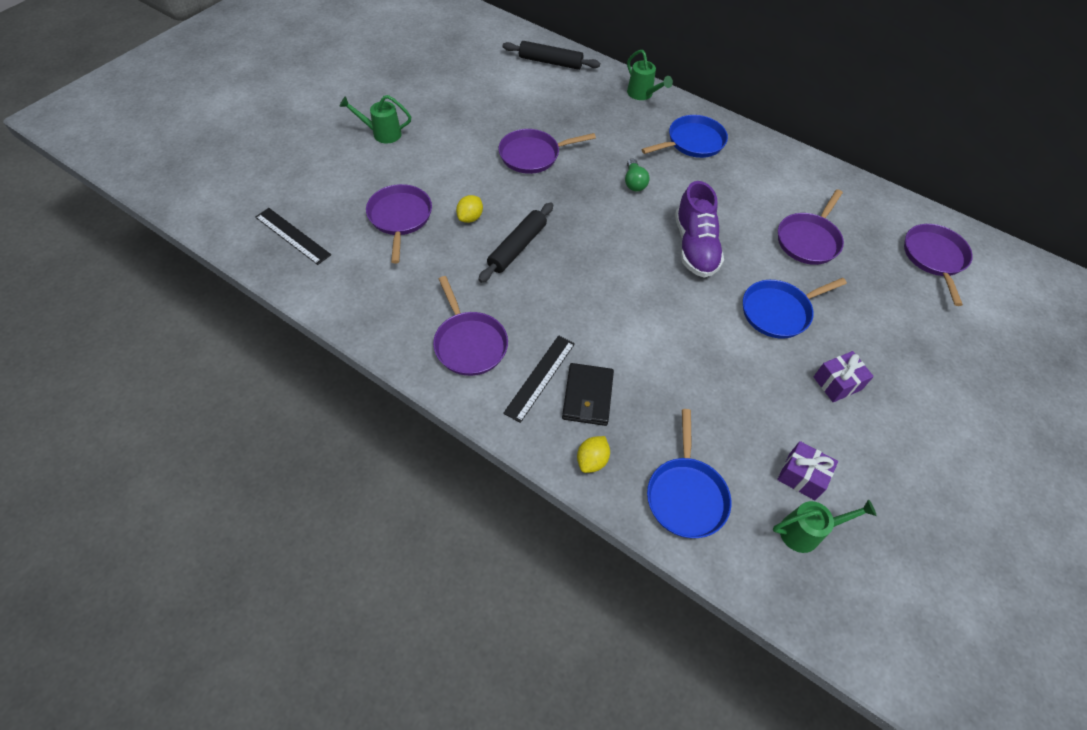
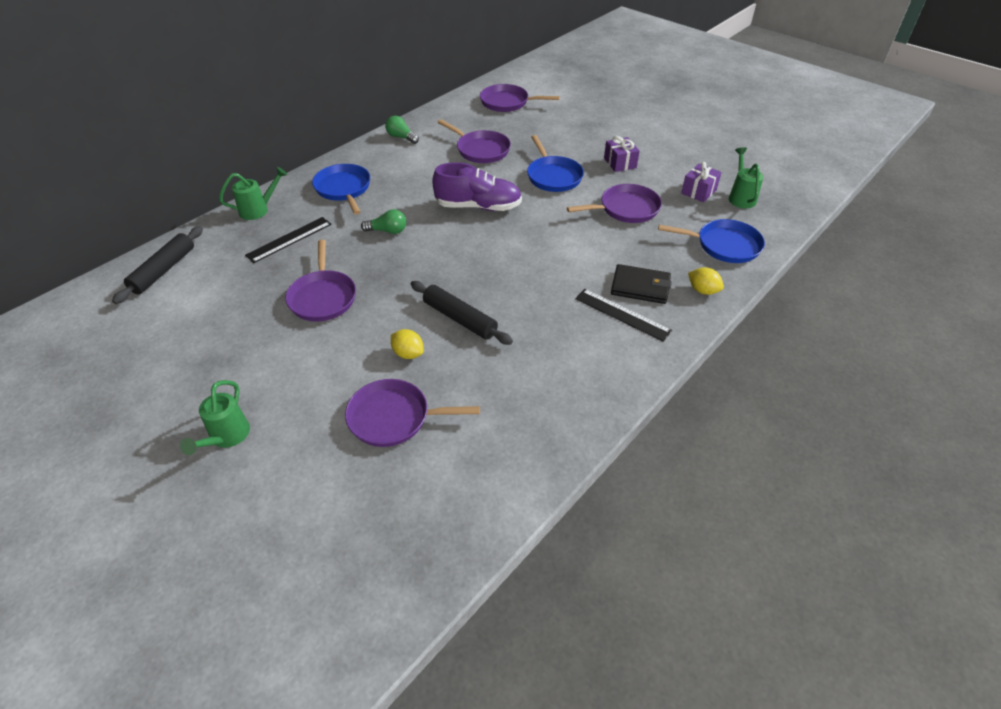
camera: 80 degrees left, 10 degrees down
(293, 235) = (400, 536): black ruler -> black ruler (289, 239)
(469, 344) = (584, 361): purple pan -> purple pan (626, 209)
(805, 170) = (401, 137): none -> green light bulb

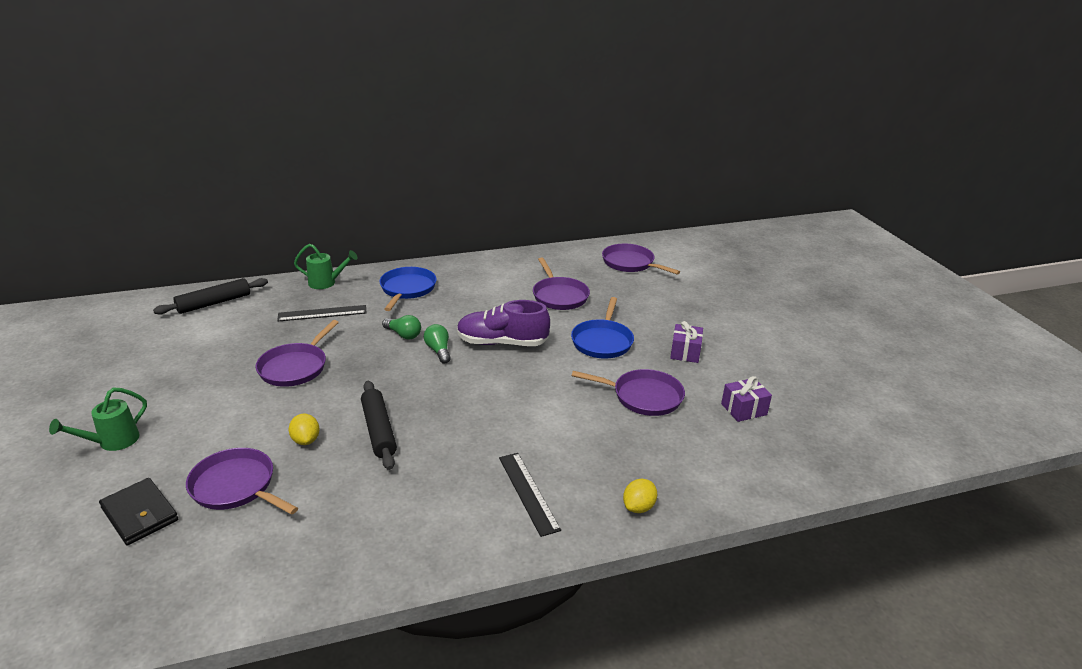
camera: 30 degrees right, 15 degrees down
(401, 137) = (501, 263): green light bulb -> green light bulb (438, 351)
(478, 206) = (502, 343): purple shoe -> purple shoe turned 150 degrees clockwise
(640, 287) = (576, 475): black wallet -> black wallet (140, 514)
(703, 290) = (638, 507): yellow lemon -> yellow lemon turned 60 degrees clockwise
(724, 245) = (714, 473): blue pan -> none
(741, 197) = (788, 433): green watering can -> none

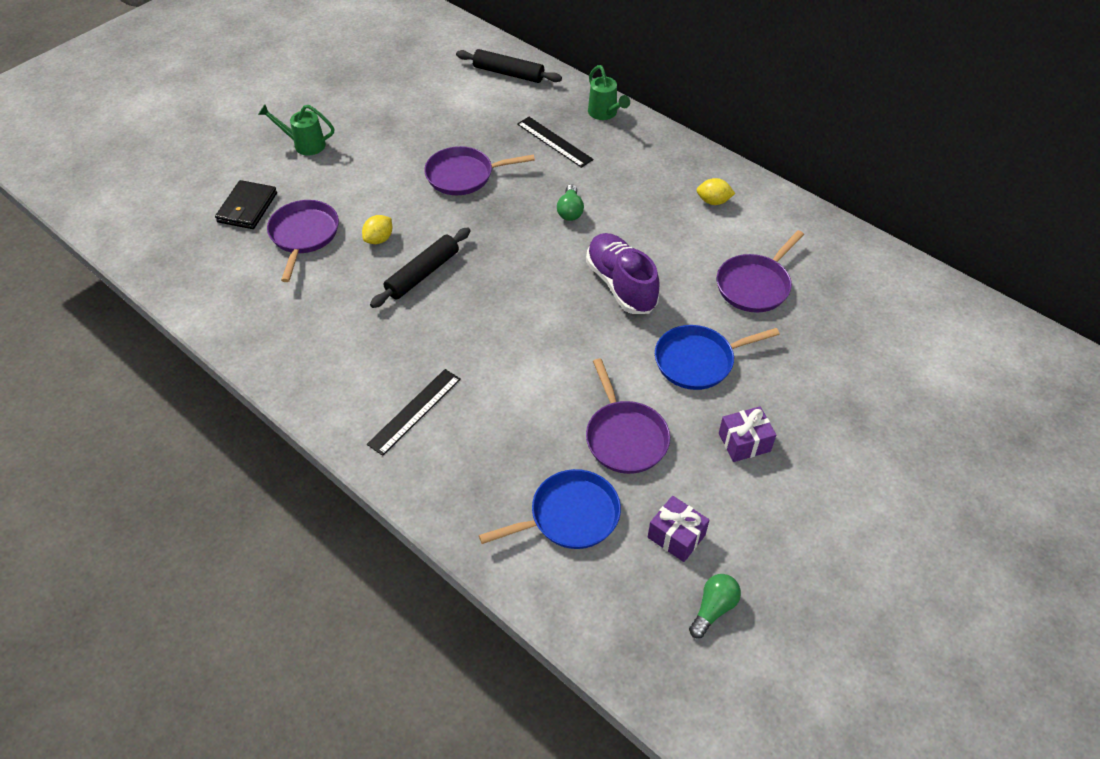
camera: 60 degrees right, 20 degrees up
(407, 289) = (649, 169): blue pan -> blue pan (570, 516)
(438, 351) = (566, 248): green light bulb -> green light bulb (713, 609)
(630, 263) = (899, 313): purple pan -> none
(638, 507) = (449, 500): yellow lemon -> yellow lemon (713, 201)

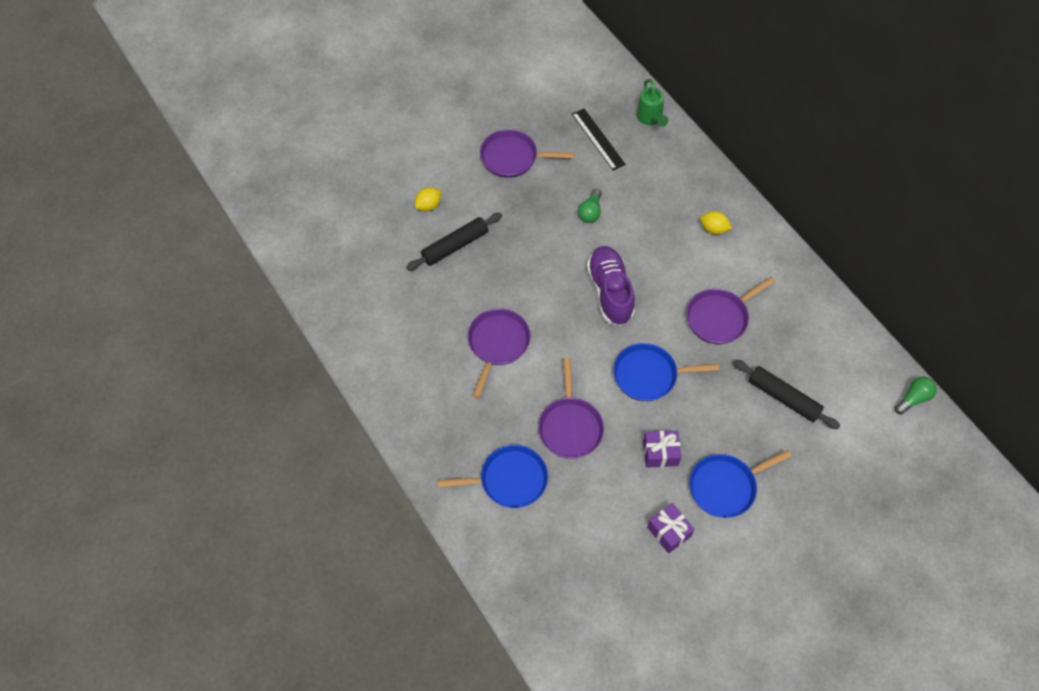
camera: 15 degrees right, 10 degrees up
(247, 208) = (332, 152): black wallet -> none
(304, 144) = (390, 98): green watering can -> none
(304, 235) = (370, 188): purple pan -> purple pan (497, 344)
(414, 411) = (418, 366): black ruler -> none
(508, 73) = (580, 58): black rolling pin -> black rolling pin (783, 397)
(676, 536) = (582, 515): purple gift -> purple gift (669, 532)
(713, 609) = (590, 577): green light bulb -> green light bulb (913, 398)
(835, 462) = (725, 487): none -> blue pan

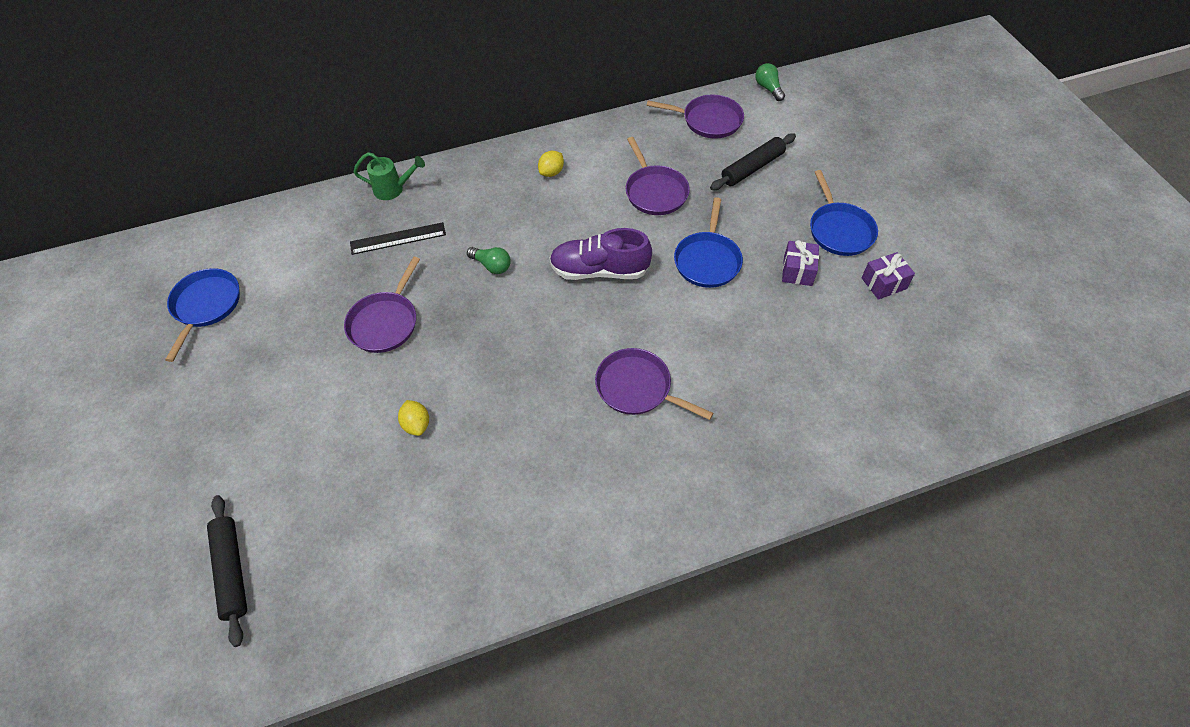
camera: 75 degrees left, 5 degrees down
(455, 246) = (488, 406): black rolling pin -> black rolling pin (232, 571)
(509, 480) = (812, 409): blue pan -> blue pan (206, 306)
(570, 427) = (756, 340): purple pan -> purple pan (708, 120)

